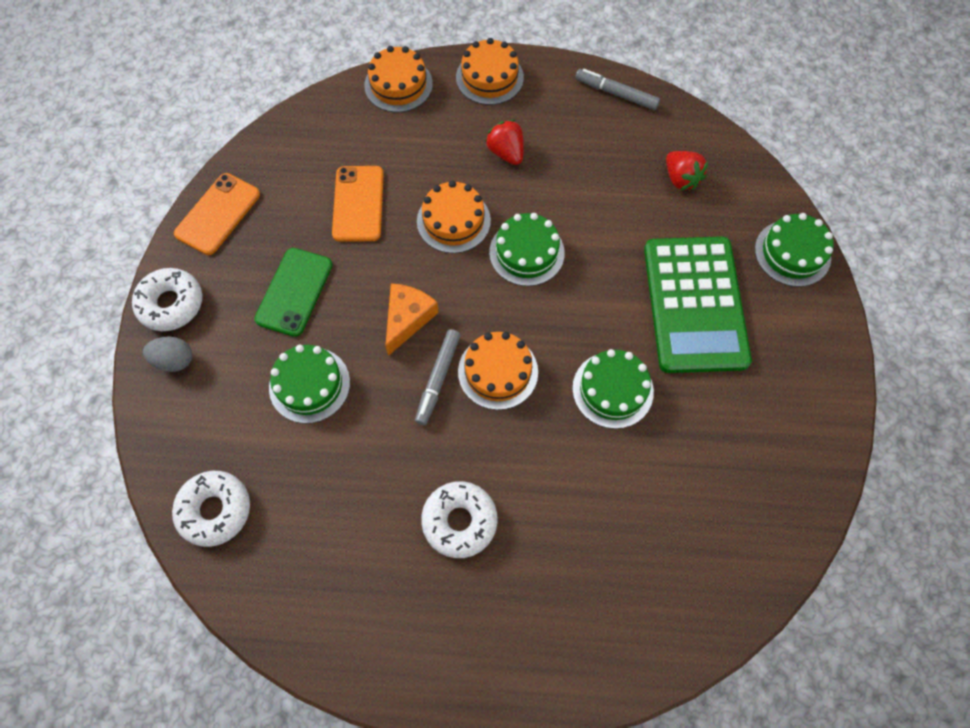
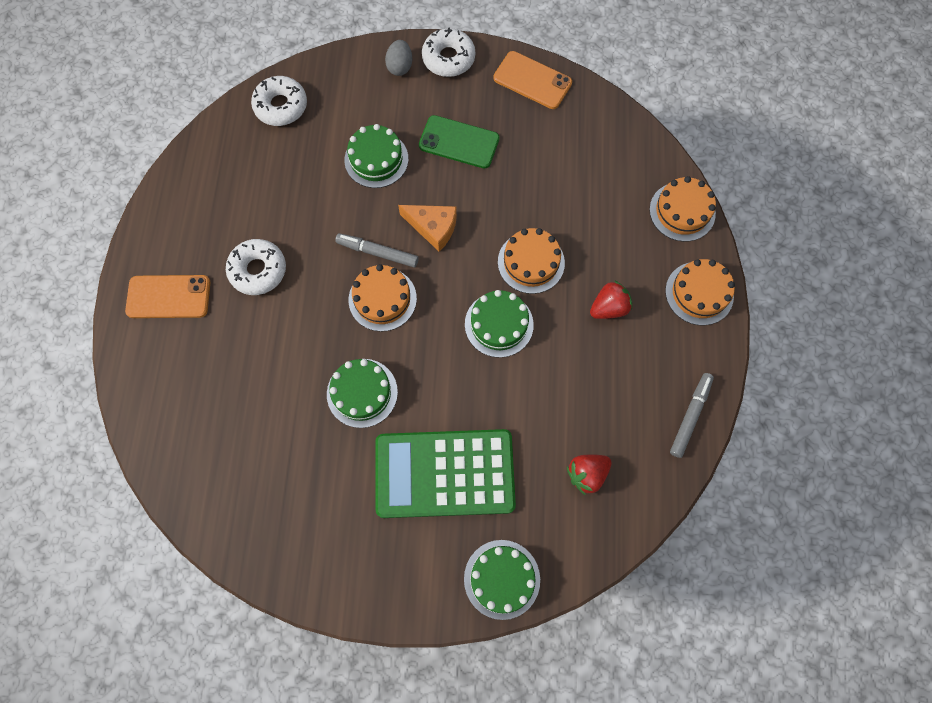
camera: 90 degrees right, 5 degrees up
(358, 204) = (546, 184): orange phone -> orange phone (168, 297)

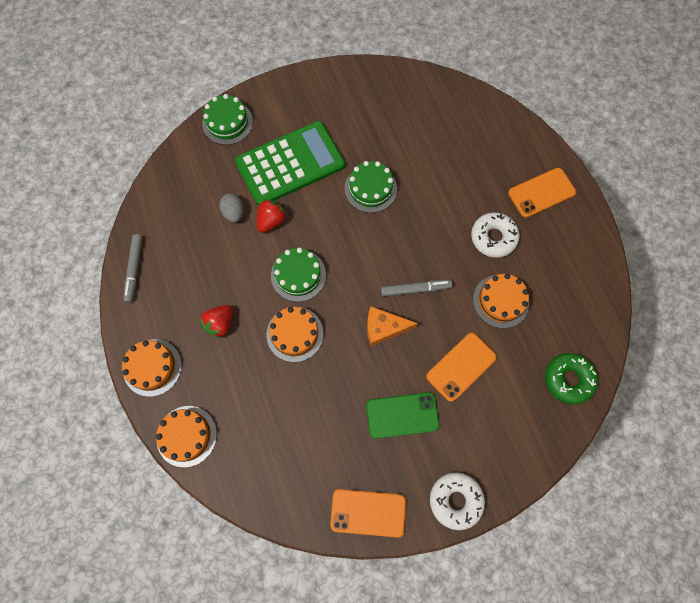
camera: 155 degrees right, 0 degrees up
(281, 106) = (568, 379): white donut -> green donut
(376, 159) = (461, 367): green cake -> orange phone
(382, 299) = (392, 256): orange cake -> orange cake (500, 301)
(400, 67) = (493, 469): grey egg -> grey egg (234, 213)
(586, 474) = (196, 202): red strawberry -> red strawberry (271, 221)

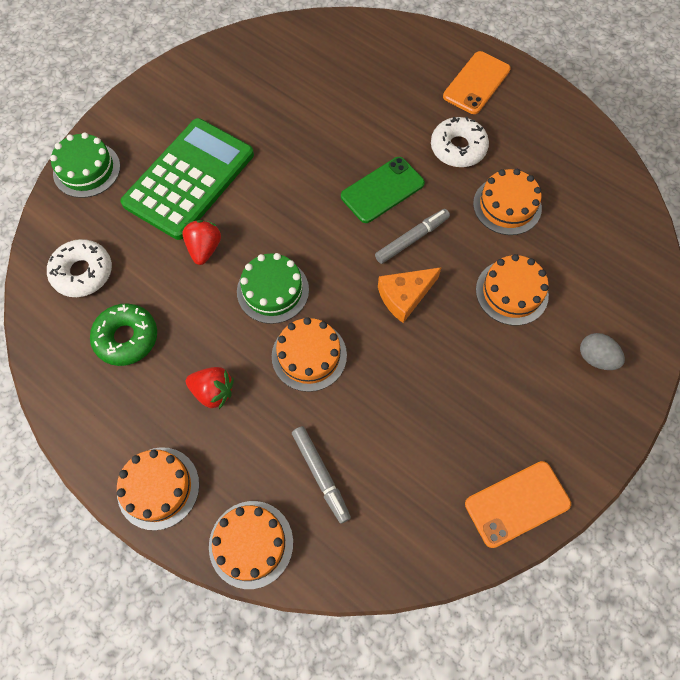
camera: 30 degrees left, 5 degrees down
(134, 269) = (66, 386): grey marker -> grey marker (320, 475)
(220, 324) = (213, 391): red strawberry -> red strawberry turned 75 degrees counterclockwise
(234, 213) = (154, 262): grey egg -> grey egg (595, 358)
(370, 188) = (297, 162): green cake -> none
(402, 415) = (484, 376): green phone -> green phone (382, 190)
(455, 500) = (599, 433): white donut -> white donut (83, 272)
(461, 367) = (511, 292): orange phone -> orange cake
(568, 379) = (624, 247): green donut -> green donut (127, 338)

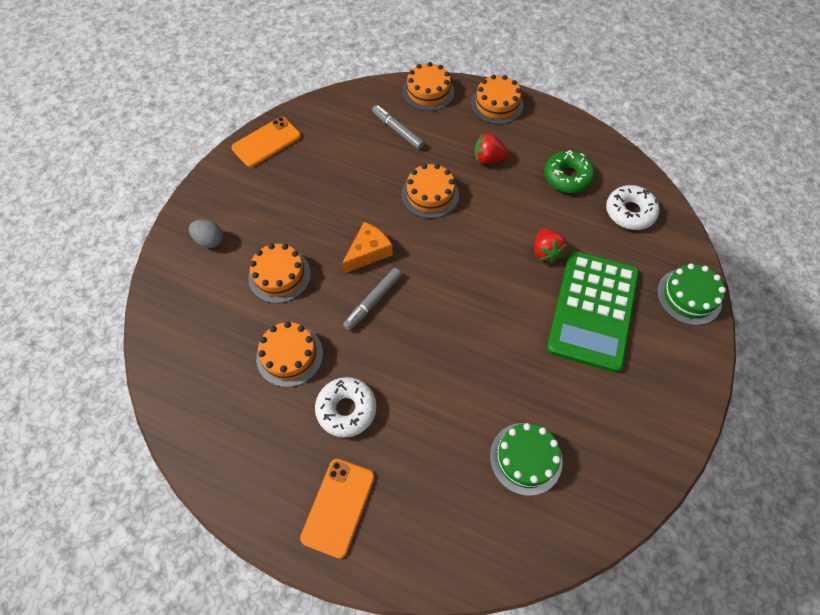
camera: 165 degrees right, 5 degrees down
(273, 290) = (475, 233): green cake -> green cake (526, 458)
(382, 190) = (411, 343): green phone -> none

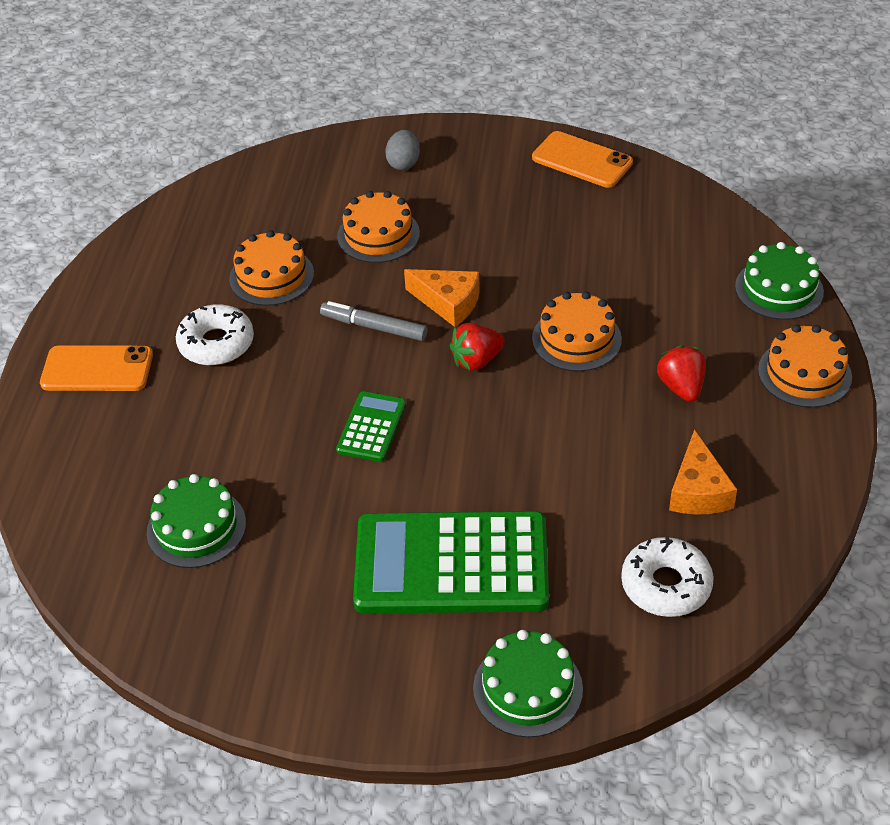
camera: 75 degrees right, 15 degrees down
(397, 130) = (678, 276): grey marker -> none
(428, 92) = (779, 289): orange cake -> green cake
(466, 326) = (371, 427): none -> green calculator
(546, 252) = (533, 489): red strawberry -> red strawberry (476, 361)
(567, 177) = (698, 490): green donut -> orange cheese

